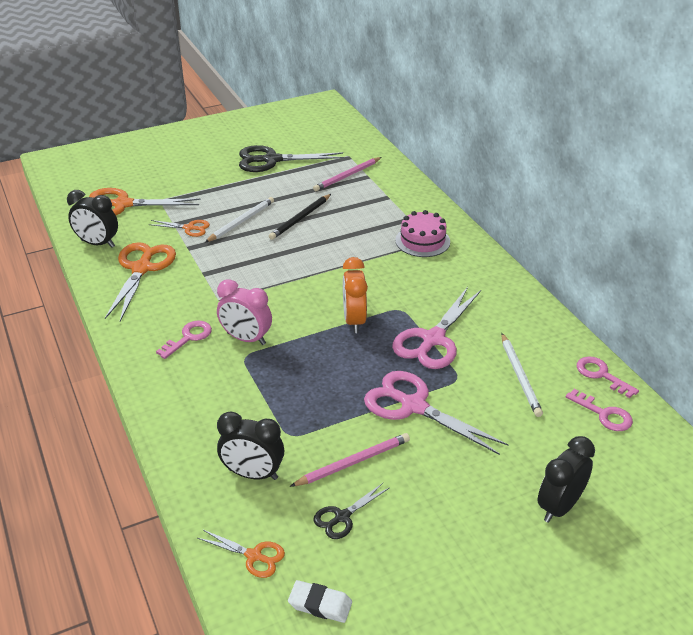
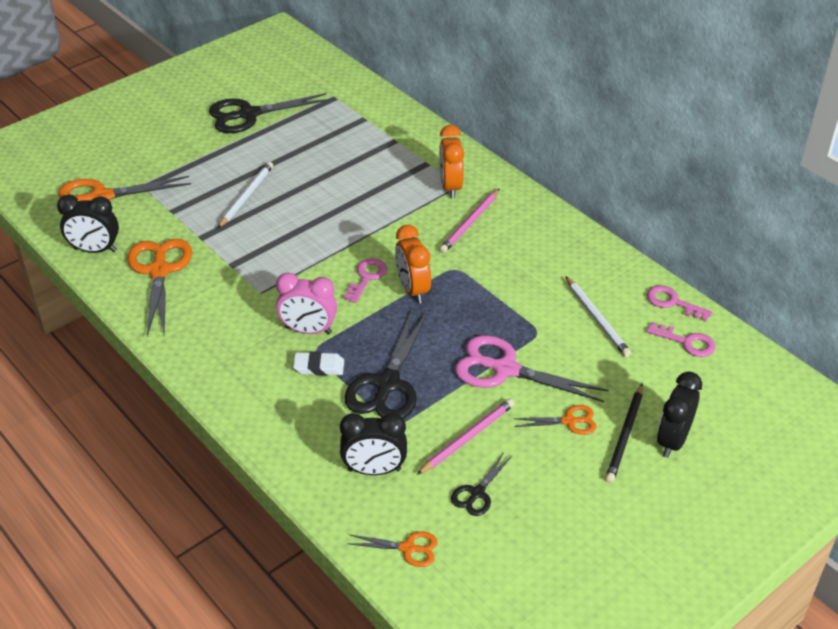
camera: 15 degrees left, 5 degrees up
(188, 337) = (247, 340): pink key -> pink key (367, 277)
(189, 228) = (191, 214): orange scissors -> orange scissors (569, 421)
(297, 398) = (387, 384): none -> black scissors
(300, 218) = (310, 182): black pencil -> black pencil (625, 435)
(320, 604) = (488, 578): white eraser -> white eraser (319, 367)
(347, 176) = (341, 122): pink pencil -> pink pencil (470, 223)
(422, 241) = (450, 187): pink cake -> orange clock
(433, 339) = (500, 295): pink scissors -> none

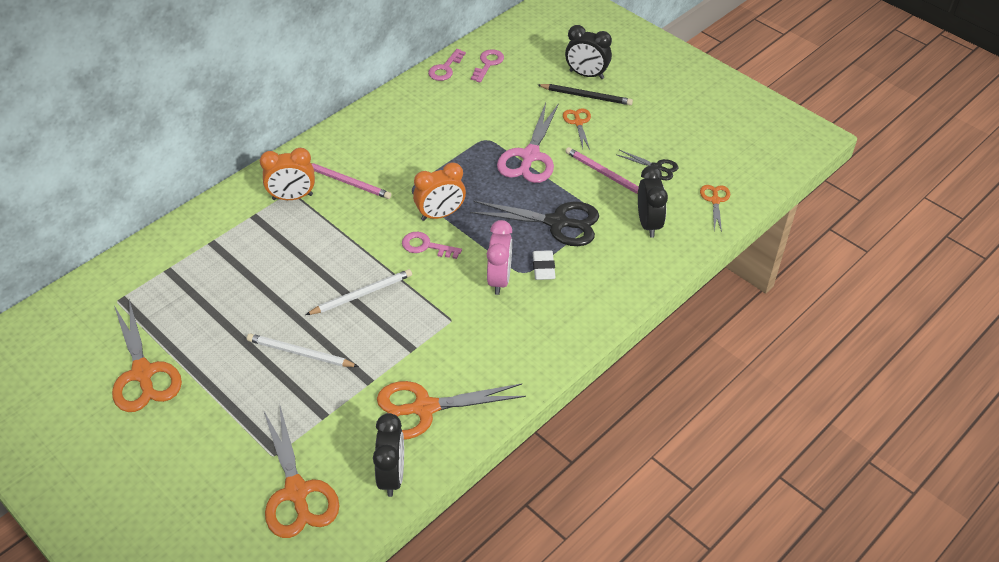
camera: 95 degrees left, 5 degrees up
(249, 114) = (143, 373): black scissors -> orange scissors
(597, 319) = (467, 107): white pencil -> white pencil (361, 294)

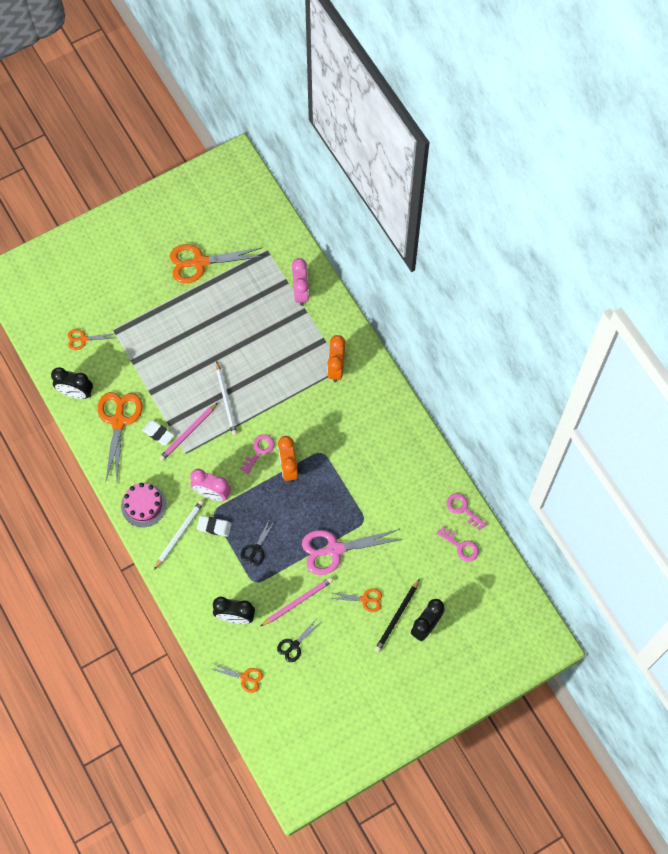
camera: 105 degrees right, 20 degrees up
(184, 251) = (301, 292): none -> pink clock
(297, 492) = (83, 339): orange scissors -> orange scissors, size x0.52
(300, 353) = (186, 354): white pencil -> white pencil (179, 534)
(347, 182) = (342, 409): pink pencil -> pink pencil (188, 433)
(431, 356) = (158, 433): none -> white eraser
(530, 156) = (334, 549): pink scissors -> pink scissors turned 45 degrees counterclockwise
(541, 347) = (143, 505): none -> pink cake
(557, 223) = (256, 549): black scissors -> black scissors, size x0.52

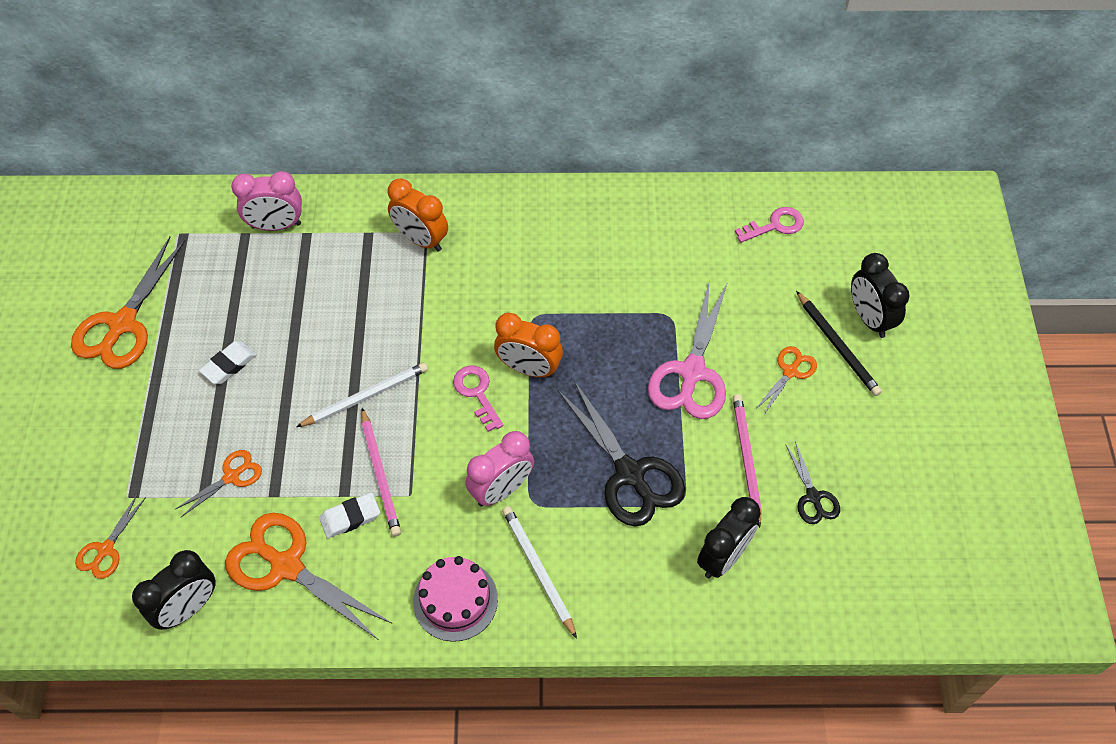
camera: 60 degrees left, 10 degrees down
(214, 527) = (557, 514): white eraser -> white eraser (229, 365)
(226, 400) = (366, 396): white pencil -> white pencil turned 45 degrees counterclockwise
(244, 678) = (831, 593): orange scissors -> orange scissors (231, 477)
(256, 549) = (630, 474): black scissors -> black scissors, size x1.92
(301, 292) = (276, 225): pink clock -> pink clock turned 150 degrees clockwise
(463, 509) = (723, 199): pink key -> none

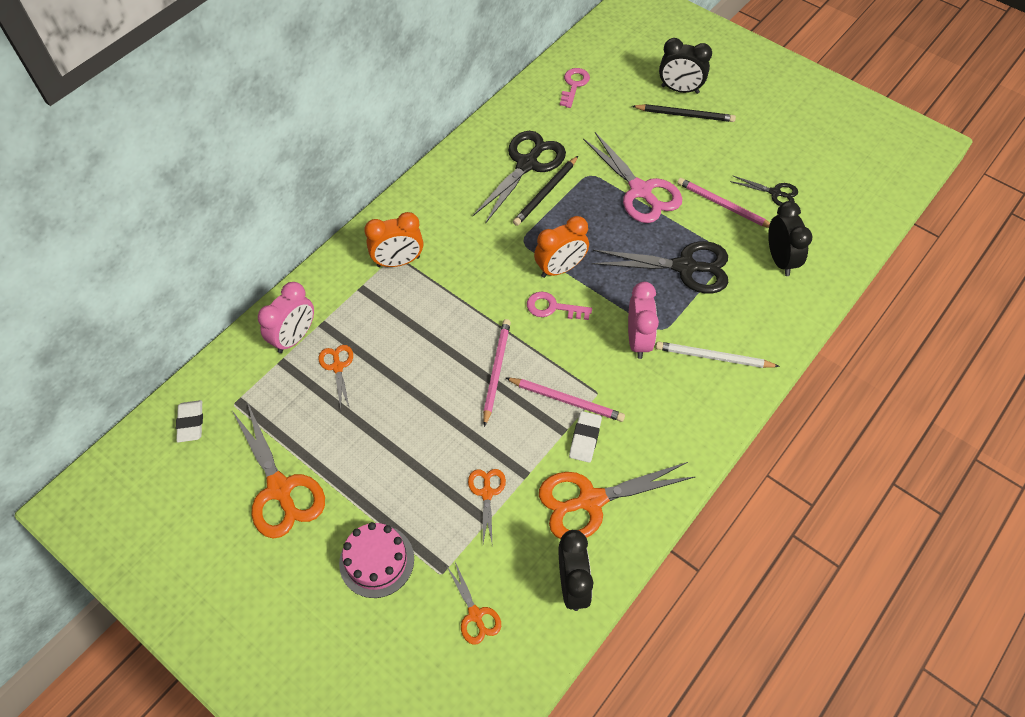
camera: 50 degrees left, 0 degrees up
(229, 365) = (388, 439): white eraser -> white eraser (191, 423)
(366, 396) = (496, 371): white pencil -> pink pencil
(455, 600) = (698, 416): pink cake -> pink cake (376, 561)
(610, 295) = (546, 193): none -> black pencil
(631, 257) = (527, 164): none -> black scissors
(790, 372) = (682, 147): orange scissors -> orange scissors (337, 367)

